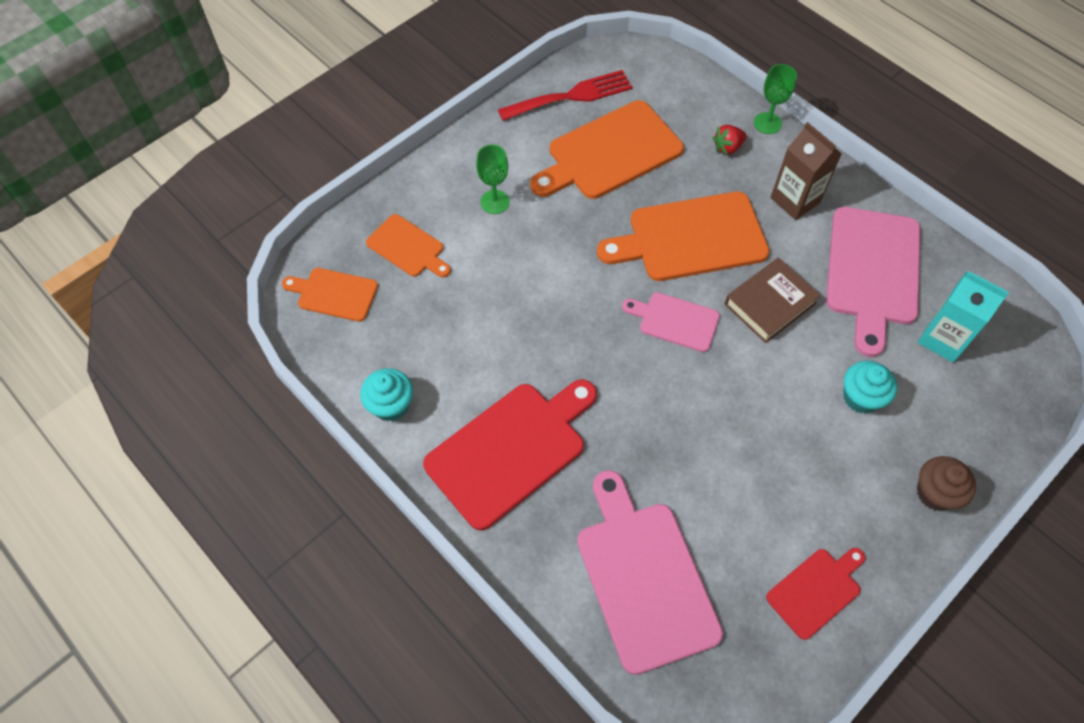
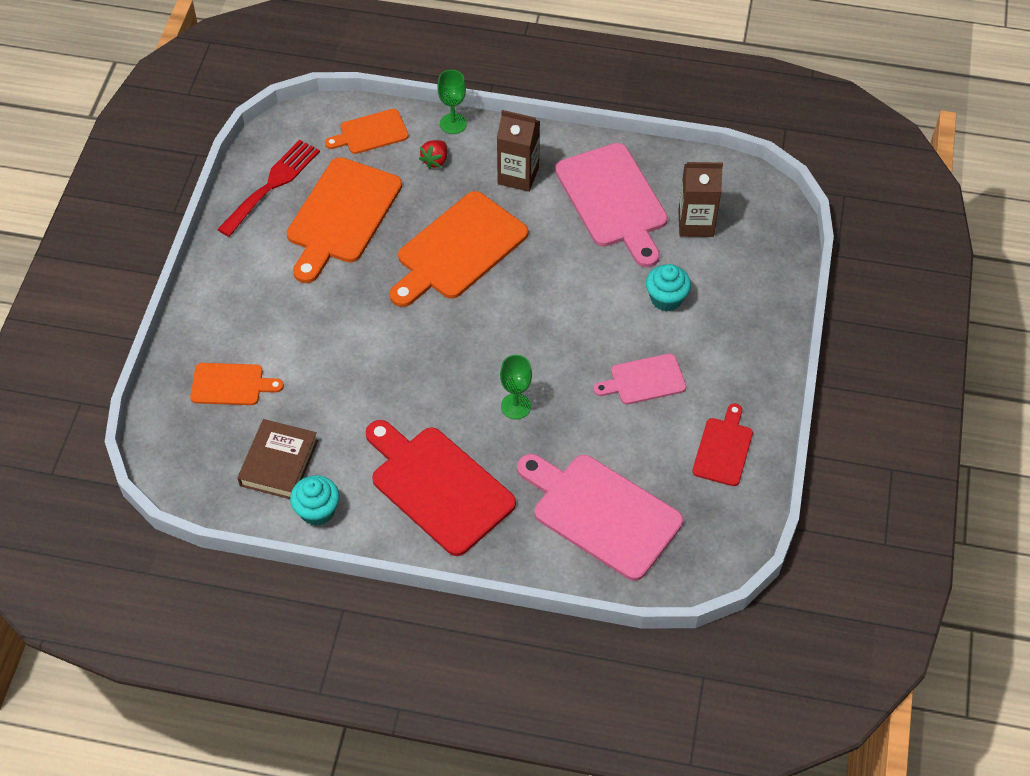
camera: 35 degrees left, 5 degrees down
(334, 294) = (198, 456): orange cutting board -> orange cutting board (370, 133)
(494, 202) = (275, 307): green goblet -> green goblet (515, 406)
(510, 450) = (438, 487): red cutting board -> red cutting board turned 60 degrees counterclockwise
(675, 321) = (492, 320): pink cutting board -> pink cutting board (644, 380)
(770, 304) = (554, 267): brown book -> brown book (279, 463)
(935, 493) = (759, 336): brown cupcake -> none
(943, 339) = (696, 223): turquoise carton -> brown carton

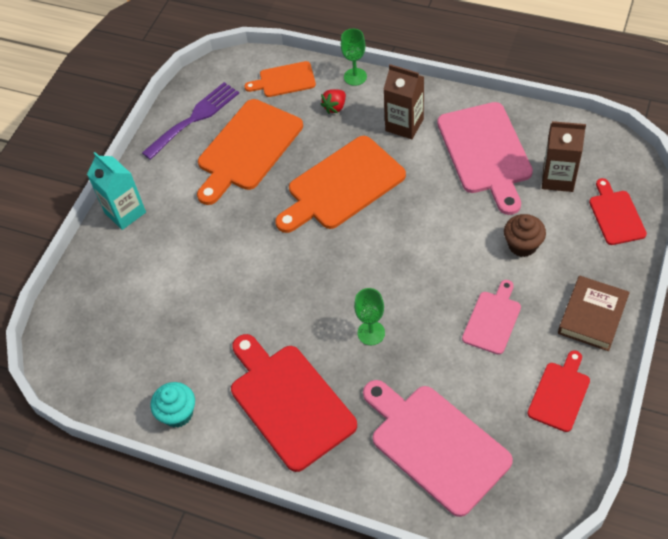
camera: 15 degrees right, 0 degrees up
(211, 299) = (125, 212): none -> turquoise carton
(231, 384) = (126, 289): orange cutting board -> none
(272, 184) = (195, 118): red fork -> purple fork
(279, 463) = (153, 365): brown book -> brown book (592, 316)
(644, 380) = (492, 320): pink cutting board -> pink cutting board turned 120 degrees clockwise
(666, 299) = (522, 245): turquoise cupcake -> brown cupcake
(761, 258) = (615, 215): none -> red cutting board

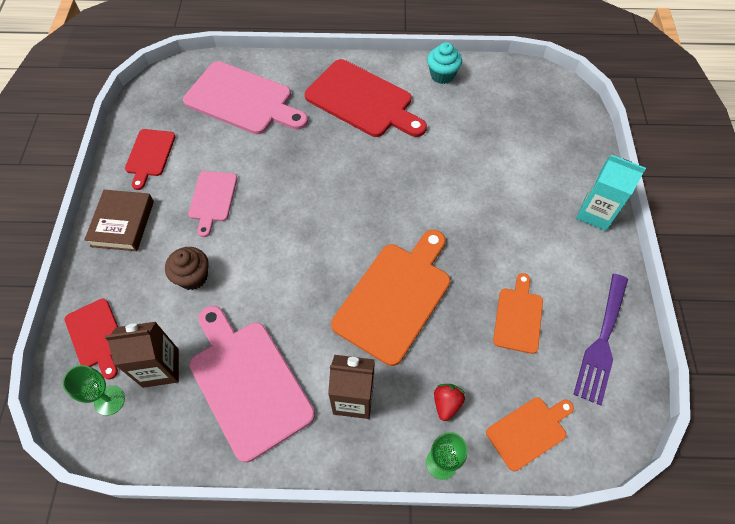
camera: 155 degrees right, 5 degrees up
(248, 149) = (518, 317): orange cutting board -> orange cutting board, size x0.55
(371, 333) = (316, 163): green goblet -> green goblet (109, 400)

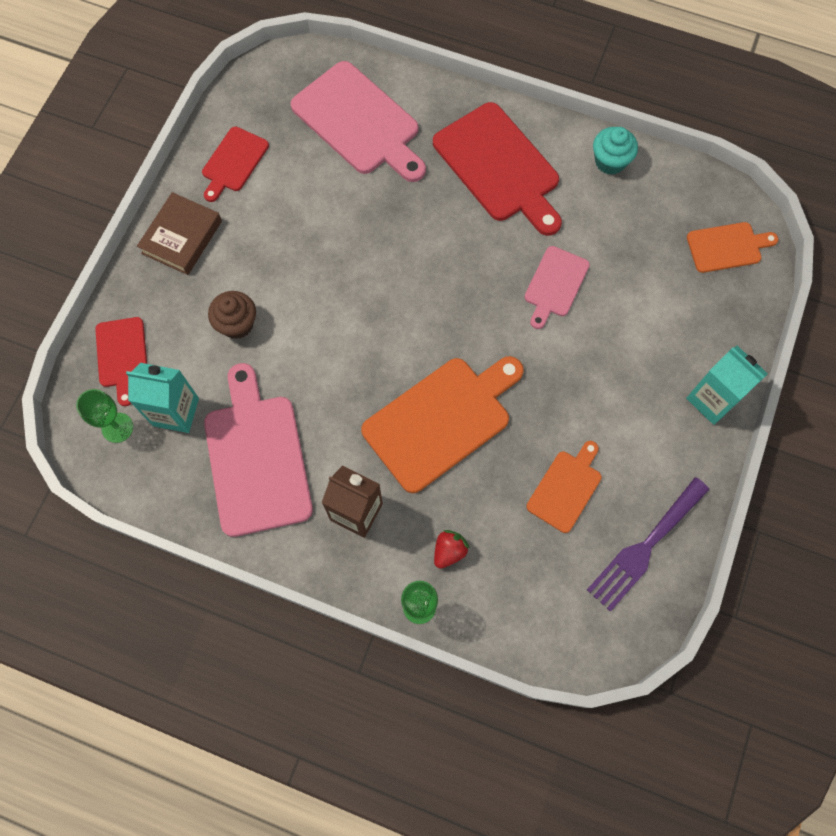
camera: 20 degrees right, 10 degrees up
(160, 368) = (176, 412): brown carton -> turquoise carton
(212, 199) = (285, 239): pink cutting board -> pink cutting board (555, 284)
(529, 431) = (522, 609): orange cutting board -> orange cutting board (727, 247)

